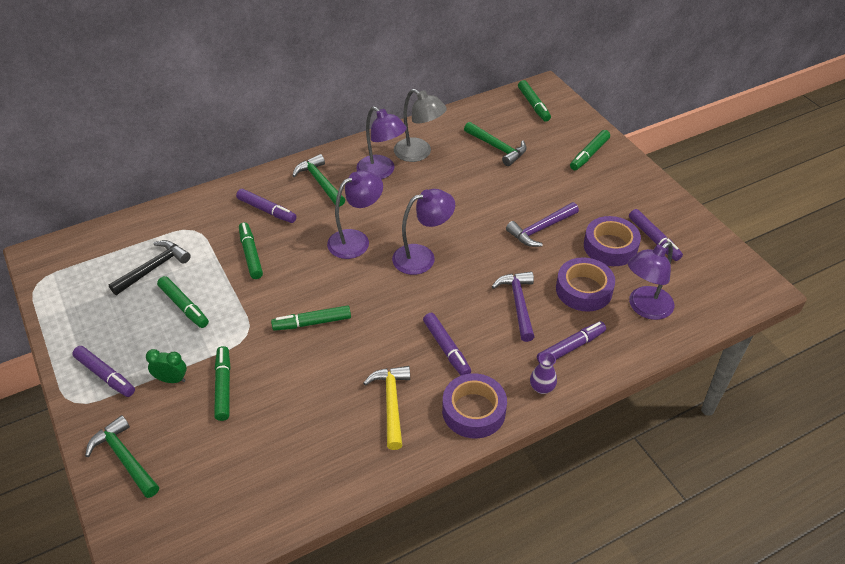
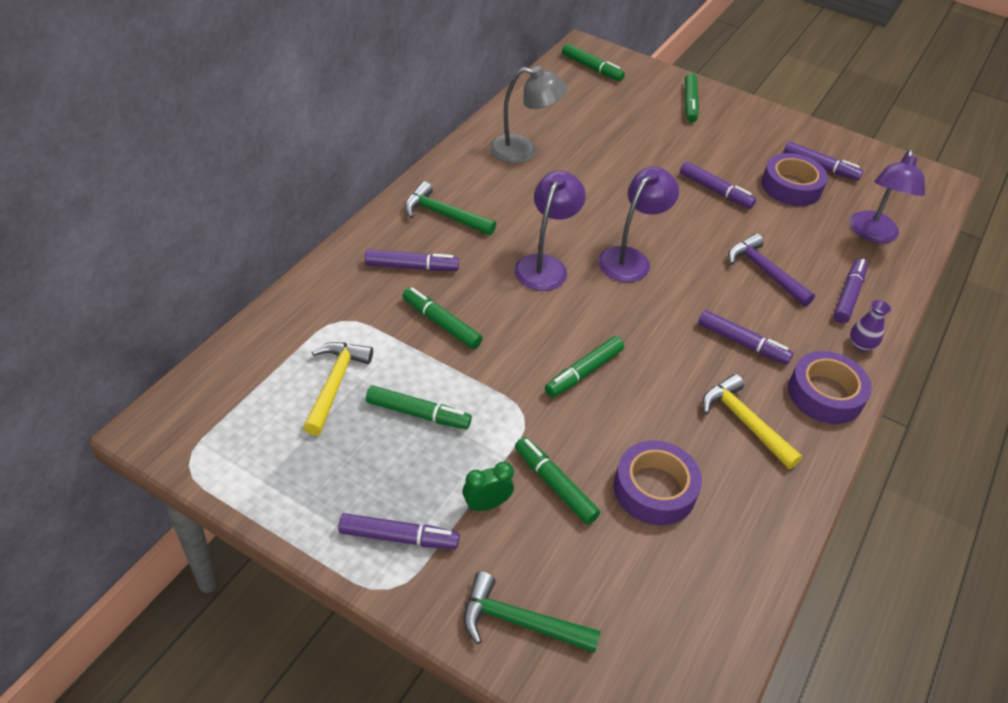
camera: 35 degrees left, 0 degrees up
(153, 268) = (335, 384): black hammer -> yellow hammer
(381, 172) = (501, 182): purple lamp -> none
(497, 148) = (597, 121): green hammer -> none
(540, 229) = (715, 191): purple hammer -> purple marker
(583, 290) = (807, 236): purple tape -> purple tape (654, 489)

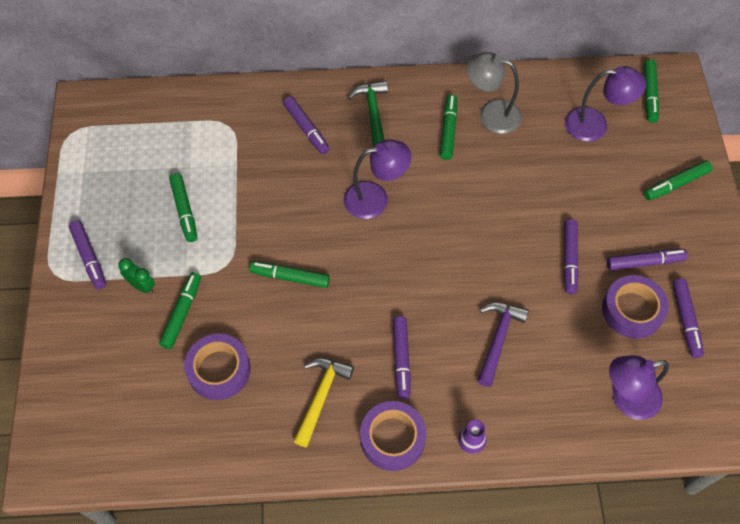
camera: 60 degrees right, 15 degrees up
(335, 384) = (175, 156): yellow hammer -> none
(441, 323) = (269, 176): green marker -> green marker (448, 130)
(519, 622) = (72, 349): green hammer -> none
(523, 151) = (491, 114): grey lamp -> grey lamp turned 135 degrees clockwise
(630, 258) = (430, 244): purple lamp -> purple lamp (595, 125)
(848, 296) = (524, 411): purple marker -> purple marker (645, 262)

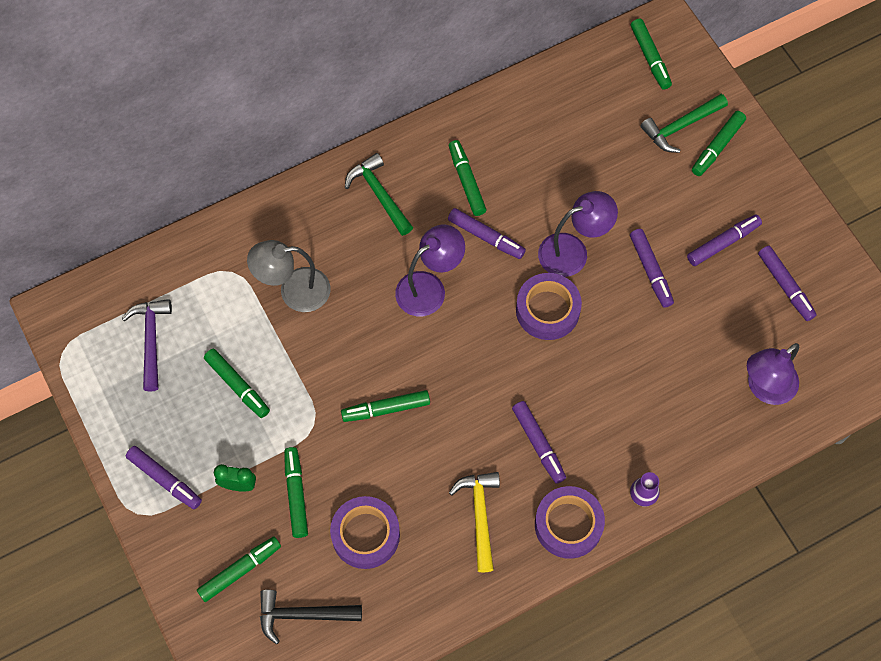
camera: 25 degrees left, 5 degrees up
(105, 353) = (240, 570): none -> green marker
(133, 411) = (302, 615): none -> black hammer
(306, 129) = (317, 241): purple marker -> purple marker (486, 237)
(491, 114) = (501, 145): grey lamp -> grey lamp (294, 291)
(498, 339) = (620, 382): purple hammer -> purple hammer (151, 340)
(595, 125) = (611, 114): purple lamp -> purple lamp (573, 251)
(632, 310) = (732, 298): purple tape -> purple tape (547, 310)
(650, 156) = (680, 127): none -> green hammer

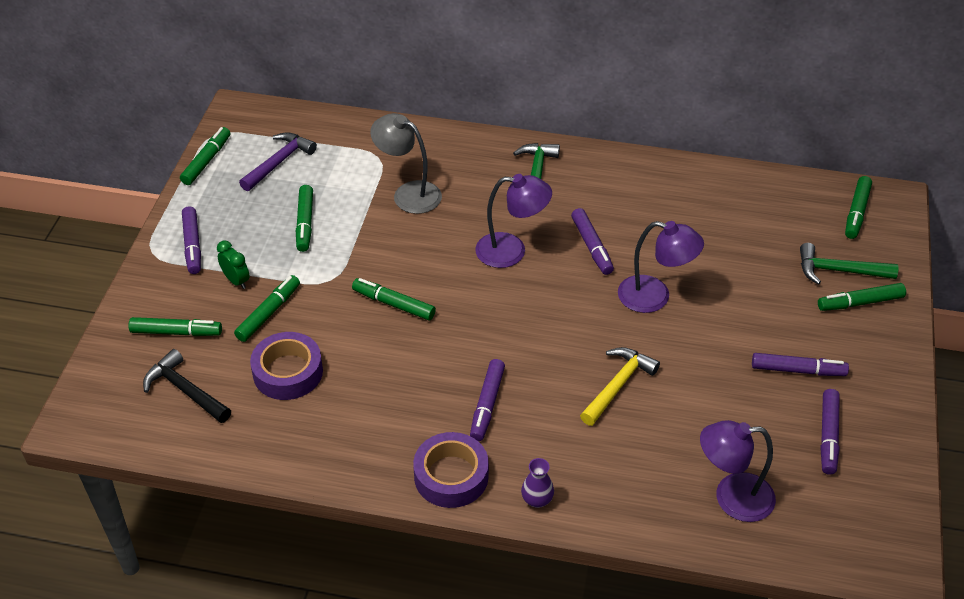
camera: 40 degrees right, 20 degrees down
(466, 181) = (614, 204): green marker -> green marker (207, 161)
(479, 515) = (387, 419): yellow hammer -> yellow hammer (618, 385)
(547, 310) = (592, 322): purple tape -> none
(650, 271) = (710, 350): purple marker -> none

